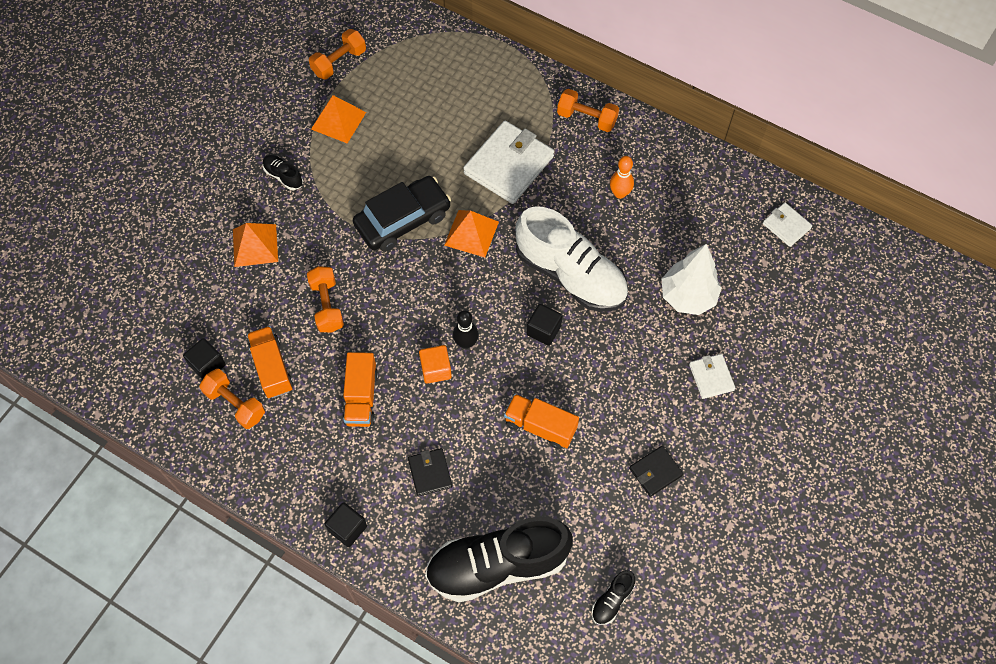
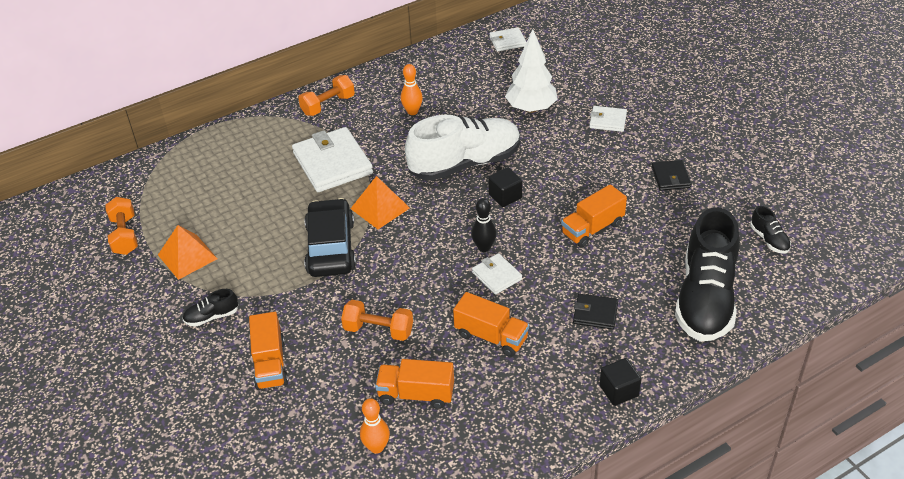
camera: 60 degrees left, 20 degrees down
(207, 365) = (376, 447): black cube -> orange bowling pin
(235, 404) = (436, 437): orange dumbbell -> none
(255, 245) = (270, 364): orange pyramid -> orange truck
(436, 369) = (497, 276): orange cube -> white wallet

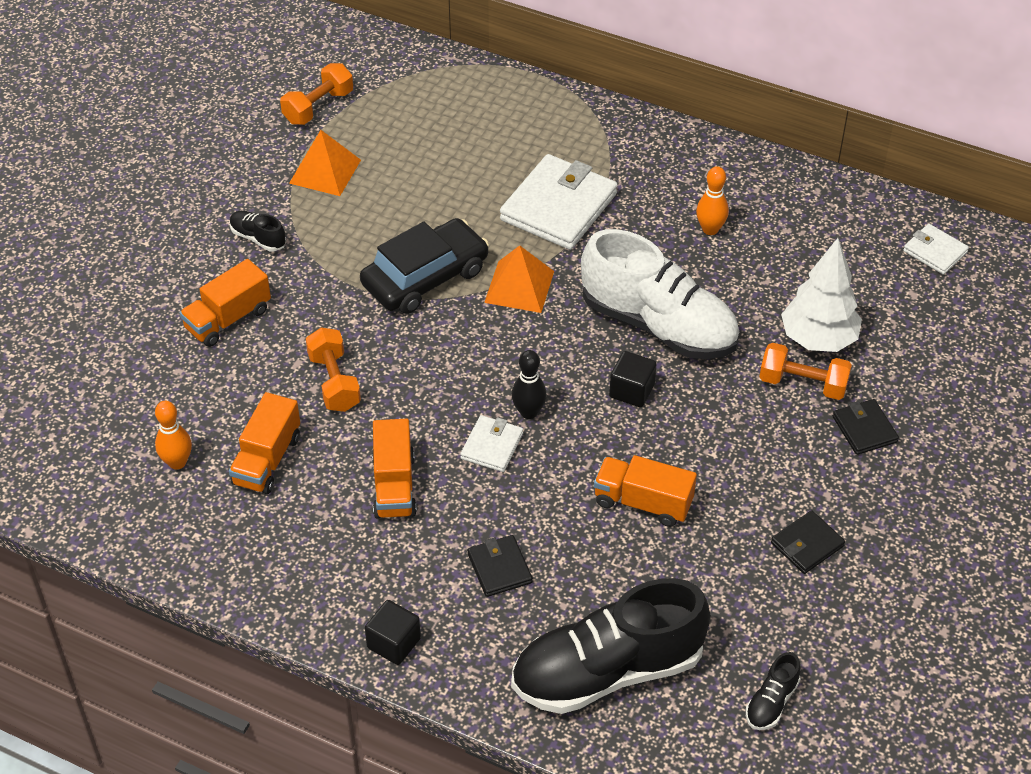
camera: 55 degrees right, 5 degrees up
(328, 105) = (654, 149): orange dumbbell -> orange dumbbell (803, 384)
(416, 394) = (267, 460): orange truck -> orange truck turned 135 degrees counterclockwise
(608, 121) = (864, 429): white wallet -> black wallet

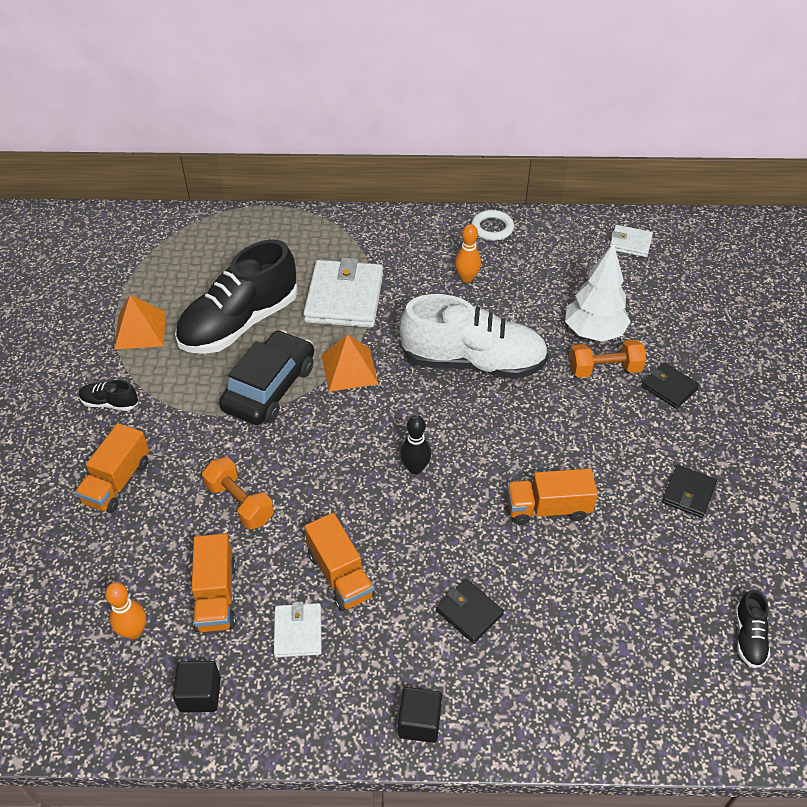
camera: 25 degrees left, 0 degrees up
(318, 107) = (108, 281): orange dumbbell -> none
(492, 446) = (402, 508): white wallet -> white wallet (298, 632)
(607, 671) = (610, 667): black shoe -> black shoe (240, 323)
(631, 391) = (484, 420): black cube -> black cube (200, 694)
(777, 180) = (492, 228): none -> white ring

